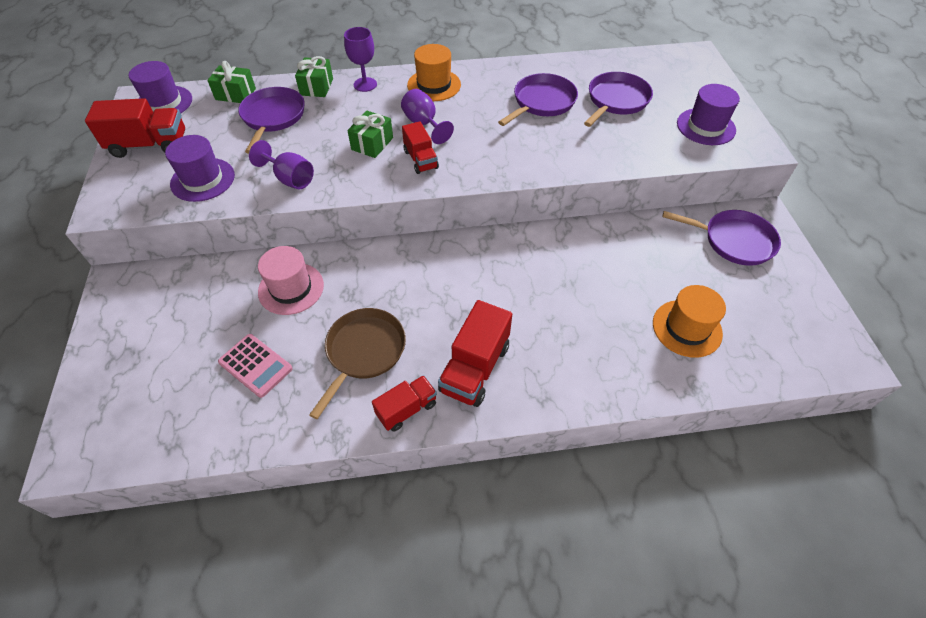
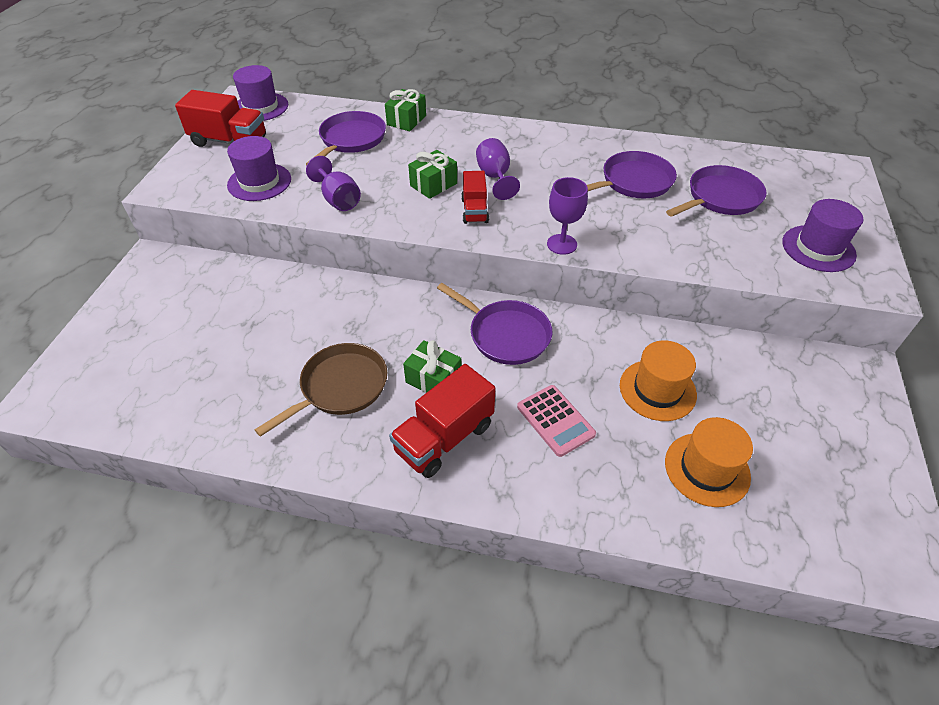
camera: 20 degrees right, 5 degrees down
(235, 94) = (328, 112): green gift -> green gift (433, 379)
(255, 365) = (234, 369): pink calculator -> pink calculator (555, 420)
(291, 288) = (301, 306): pink hat -> none
(365, 84) = (454, 127): purple goblet -> purple goblet (562, 244)
(406, 409) = (355, 457): red truck -> none
(434, 85) = (524, 142): orange hat -> orange hat (657, 390)
(734, 241) = (811, 388): purple pan -> purple pan (505, 334)

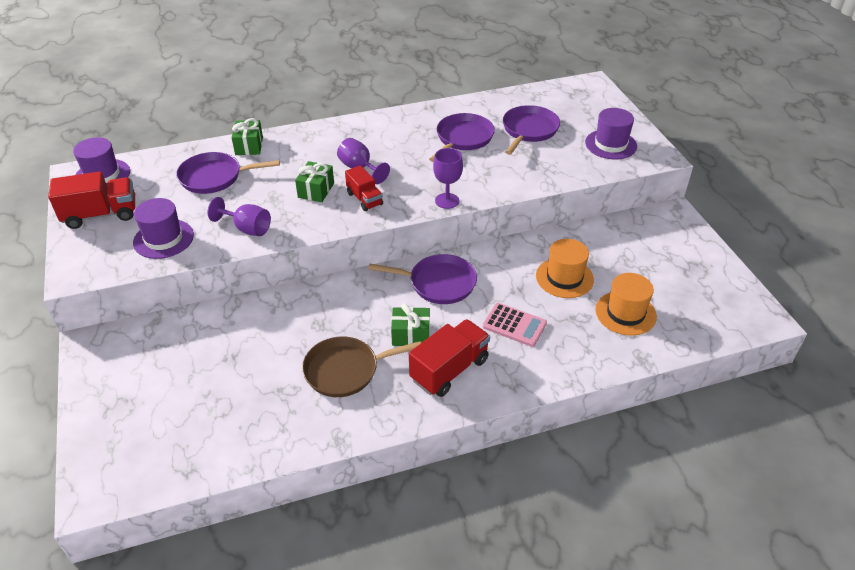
camera: 30 degrees left, 5 degrees down
(340, 387) = (345, 370): brown pan -> brown pan turned 120 degrees counterclockwise
(351, 140) = (214, 177): purple pan -> purple pan turned 90 degrees counterclockwise
(444, 438) = (449, 369): red truck -> red truck turned 150 degrees counterclockwise

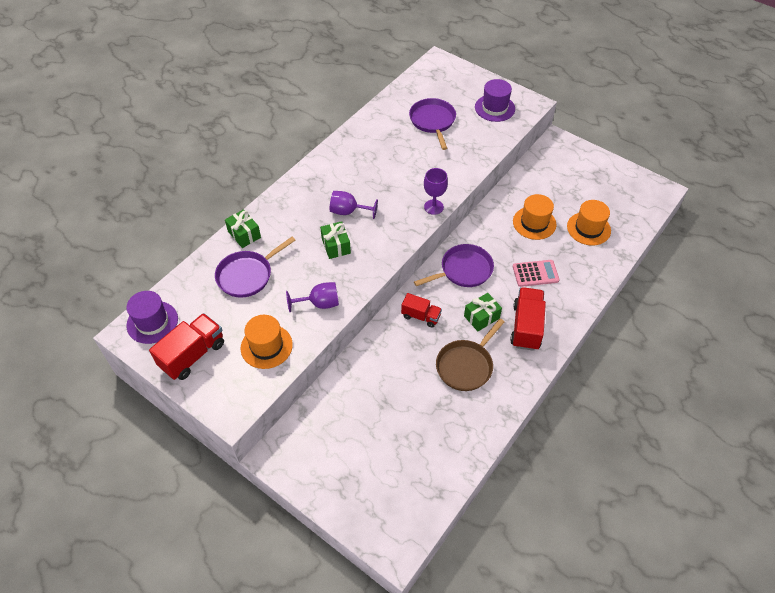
camera: 35 degrees left, 10 degrees up
(163, 239) = (266, 346): purple hat -> orange hat
(364, 199) = (377, 235): red truck -> red truck (421, 316)
(463, 138) = (395, 150): purple pan -> none

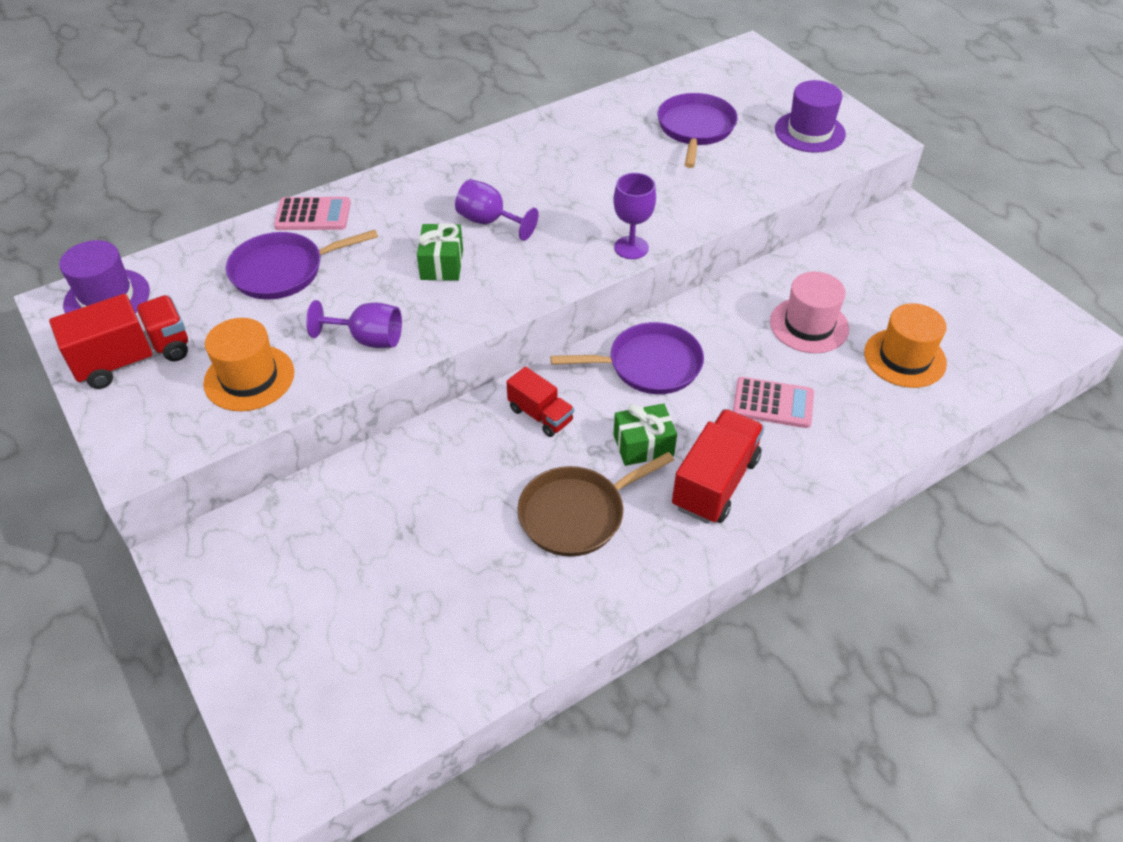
camera: 20 degrees right, 5 degrees down
(244, 234) = (313, 215): green gift -> pink calculator
(534, 223) = (809, 325): orange hat -> pink hat

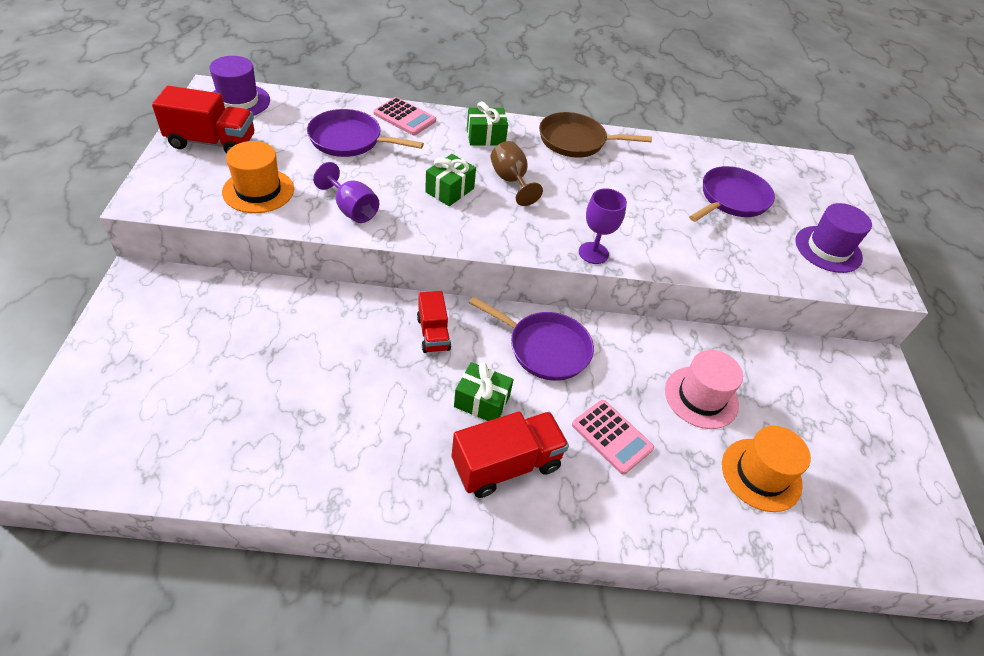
camera: 30 degrees right, 0 degrees up
(417, 190) = (485, 137): none -> green gift
(489, 221) = (511, 181): purple goblet -> brown goblet
(577, 514) = (386, 417): brown pan -> brown pan (576, 141)

